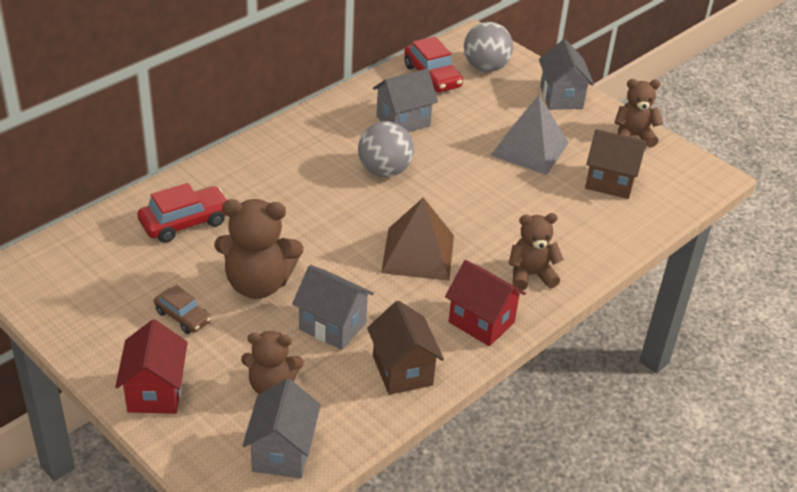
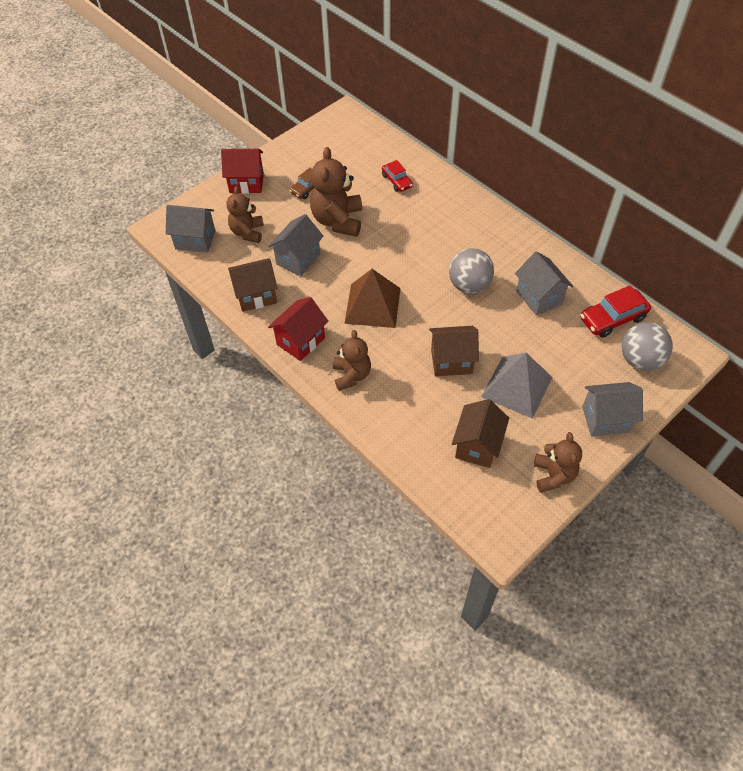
camera: 95 degrees right, 15 degrees up
(185, 222) = (397, 181): red car -> red car, size x0.64
(500, 193) = (451, 361): none -> brown house

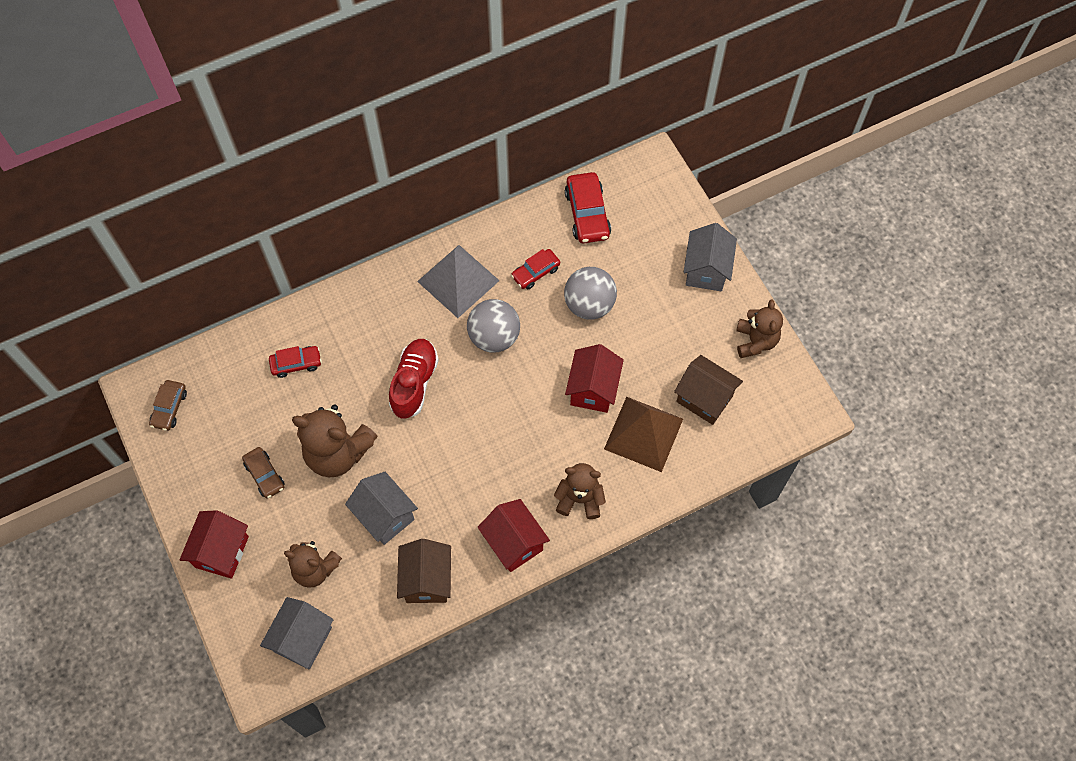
camera: 75 degrees left, 10 degrees up
(338, 130) = (169, 408): none -> brown car
(372, 305) = (488, 449): brown pyramid -> brown pyramid (643, 433)
(409, 248) = (414, 383): none -> red shoe
(451, 361) = (593, 389): brown house -> red house
(516, 386) = (644, 337): grey pyramid -> grey pyramid (458, 281)
(539, 297) = (535, 272): grey house -> red car
(553, 475) = (755, 341): brown teddy bear -> brown teddy bear turned 75 degrees clockwise
(640, 360) = (646, 211): grey ball -> grey ball (589, 304)

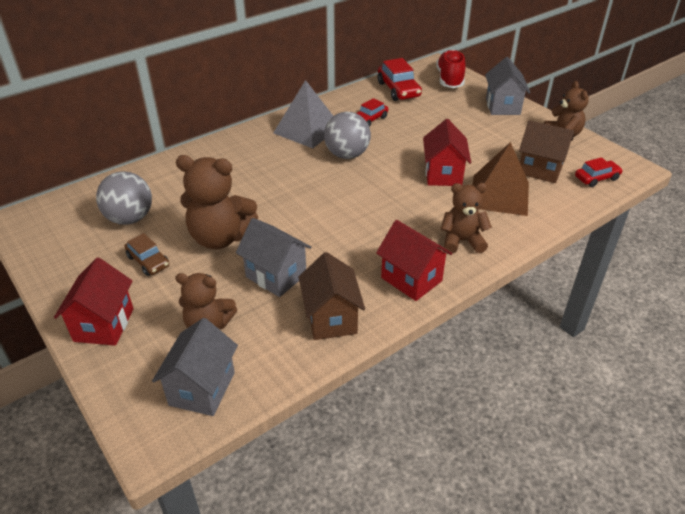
camera: 10 degrees left, 25 degrees down
(169, 408) = (50, 227): brown car -> none
(296, 364) = (173, 187): red car -> red car (596, 178)
(414, 383) = (284, 187): red shoe -> red shoe (450, 79)
(589, 304) = (419, 131): grey ball -> grey ball (130, 218)

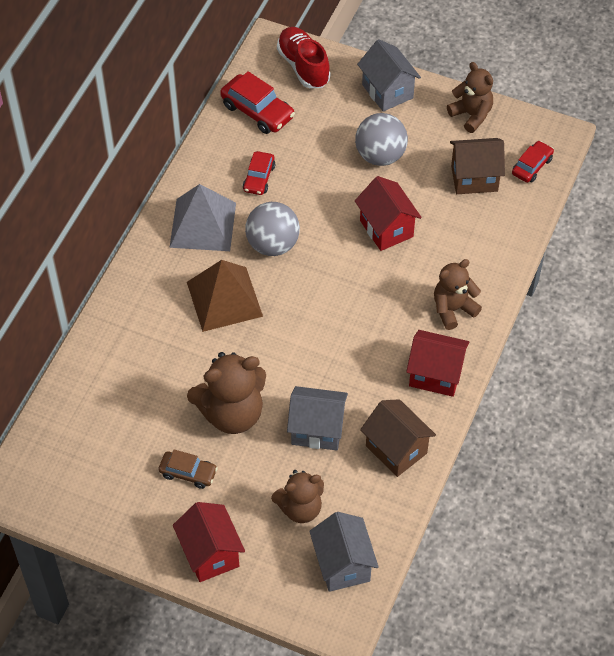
camera: 30 degrees left, 15 degrees up
(130, 218) = (123, 434): grey ball -> grey ball (380, 156)
(499, 194) = (454, 232): brown pyramid -> brown pyramid (224, 299)

